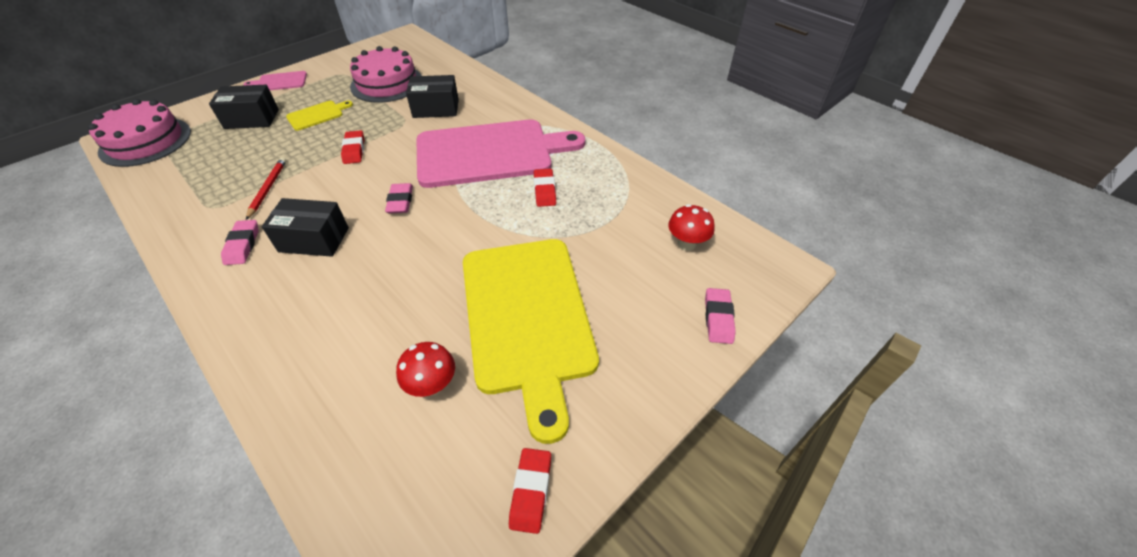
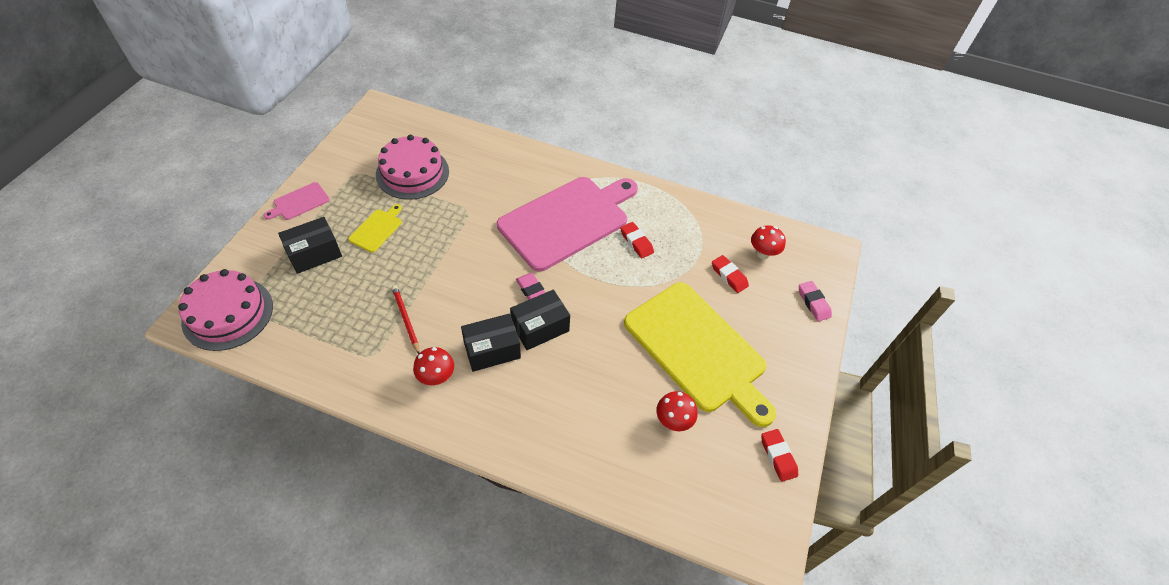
camera: 30 degrees left, 5 degrees up
(242, 245) = (436, 377): pink eraser -> red mushroom
(354, 150) = (448, 255): red eraser -> red eraser (729, 276)
(436, 108) = (483, 188): black box -> black box (540, 327)

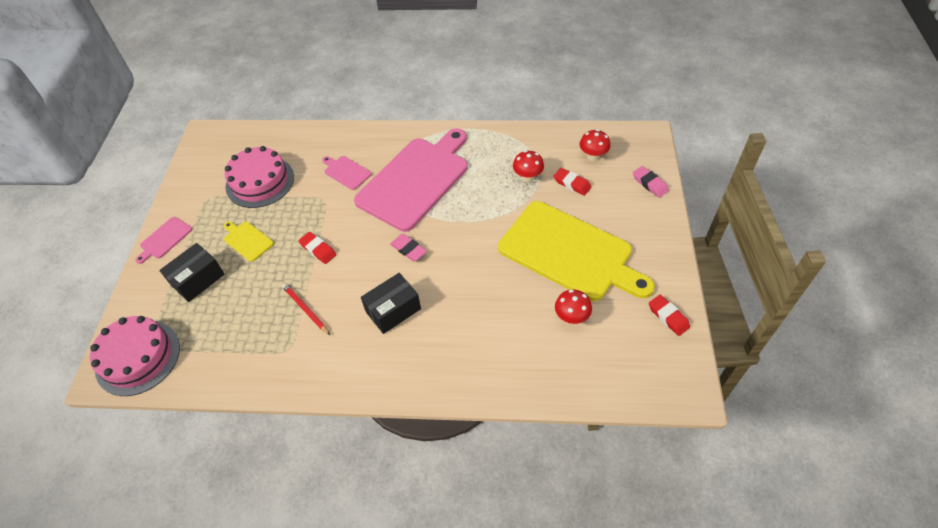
camera: 10 degrees left, 0 degrees up
(377, 229) = (247, 240): yellow cutting board -> yellow cutting board turned 60 degrees counterclockwise
(436, 377) = (353, 349): red mushroom -> red mushroom (527, 177)
(501, 190) = (346, 172): none -> pink cutting board
(540, 327) = (427, 278): black box -> none
(636, 242) = (483, 180): red eraser -> red eraser (318, 250)

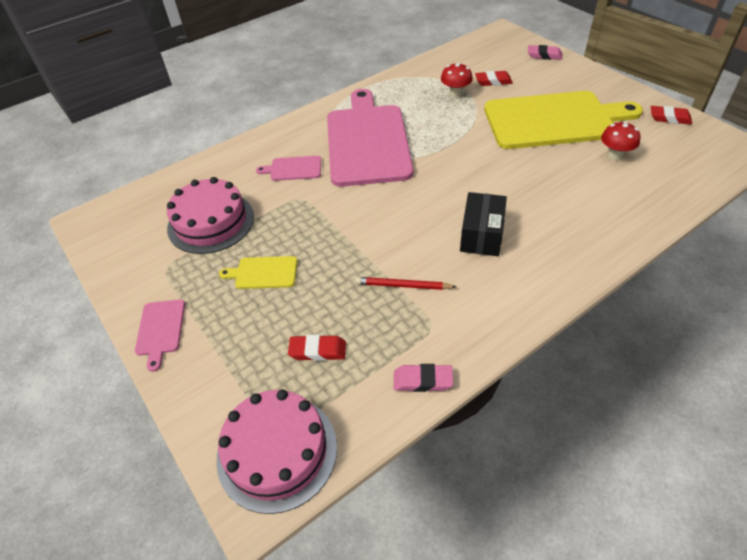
camera: 40 degrees left, 5 degrees down
(198, 279) = (252, 337): black box -> none
(318, 250) = (349, 236): red eraser -> red eraser (318, 351)
(408, 249) = (431, 188): pink eraser -> pink eraser (422, 380)
(593, 156) = (483, 59): red mushroom -> none

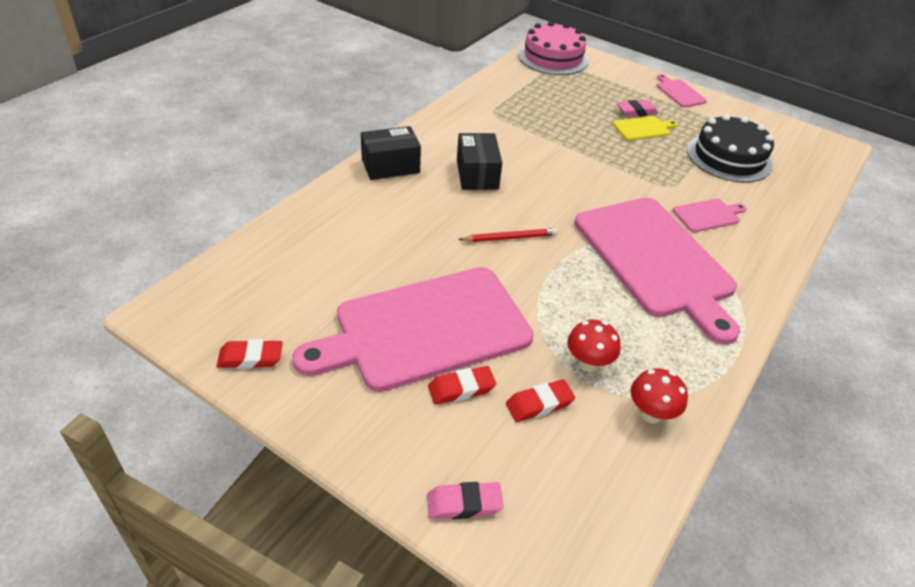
camera: 155 degrees right, 5 degrees down
(211, 222) = (729, 157): pink cake -> black cake
(318, 351) = (563, 94): red eraser -> red eraser (461, 388)
(403, 285) = (527, 132): red pencil -> red pencil (510, 238)
(422, 380) = (486, 88): pink eraser -> pink eraser (636, 112)
(553, 120) = (425, 329): yellow cutting board -> pink cutting board
(572, 258) = (390, 166): none -> black box
(614, 155) = (341, 279): red mushroom -> red mushroom (651, 413)

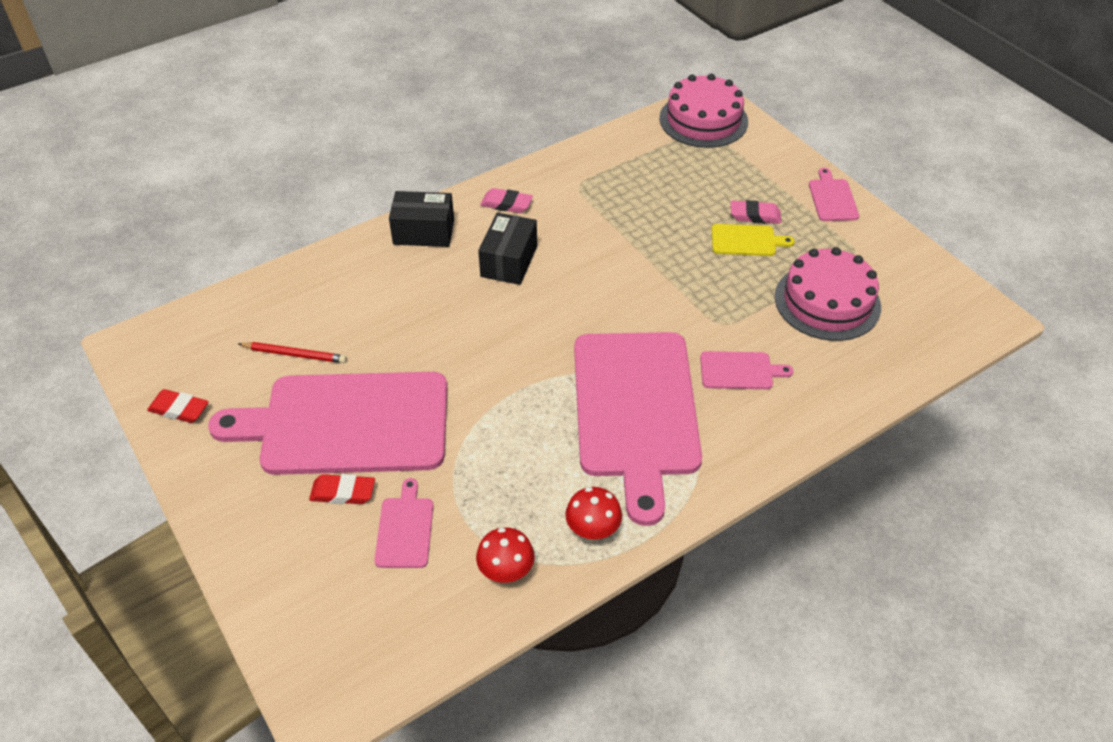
camera: 25 degrees right, 5 degrees up
(464, 504) = (278, 599): pink eraser -> pink eraser (506, 204)
(510, 238) = (494, 345): red pencil -> red pencil (294, 354)
(539, 404) = (405, 529): red eraser -> pink cutting board
(588, 363) = (480, 503): red mushroom -> red mushroom (592, 531)
(729, 157) = (827, 301): black cake -> pink cake

